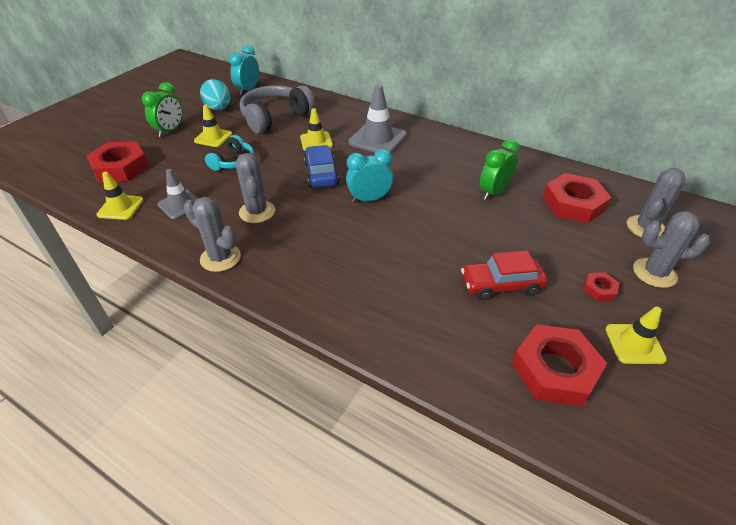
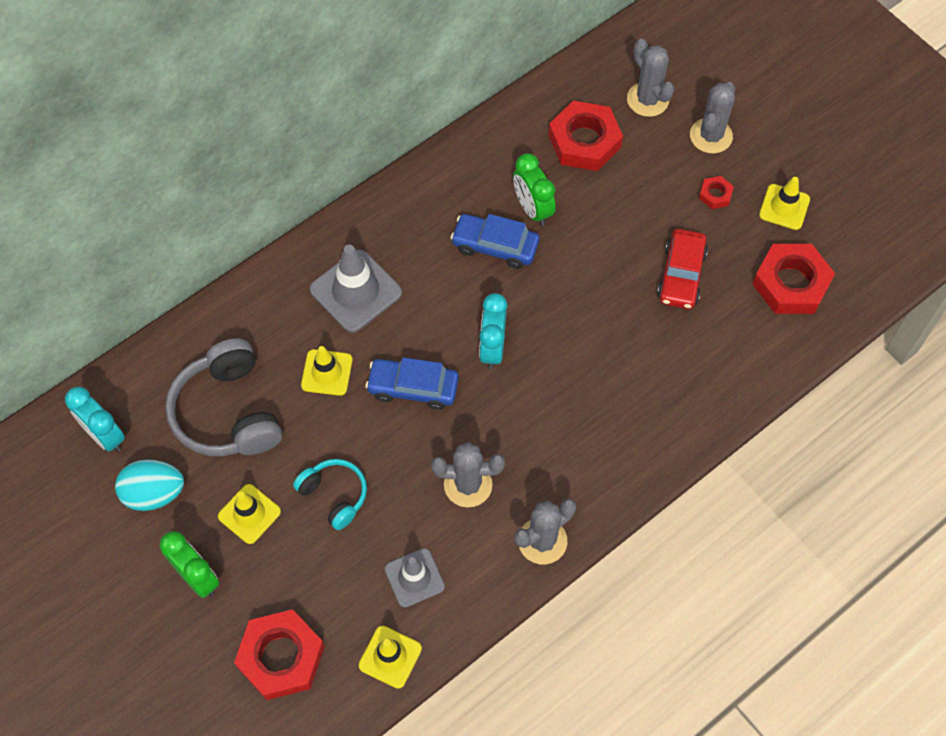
camera: 70 degrees left, 20 degrees up
(450, 183) = (495, 246): none -> blue car

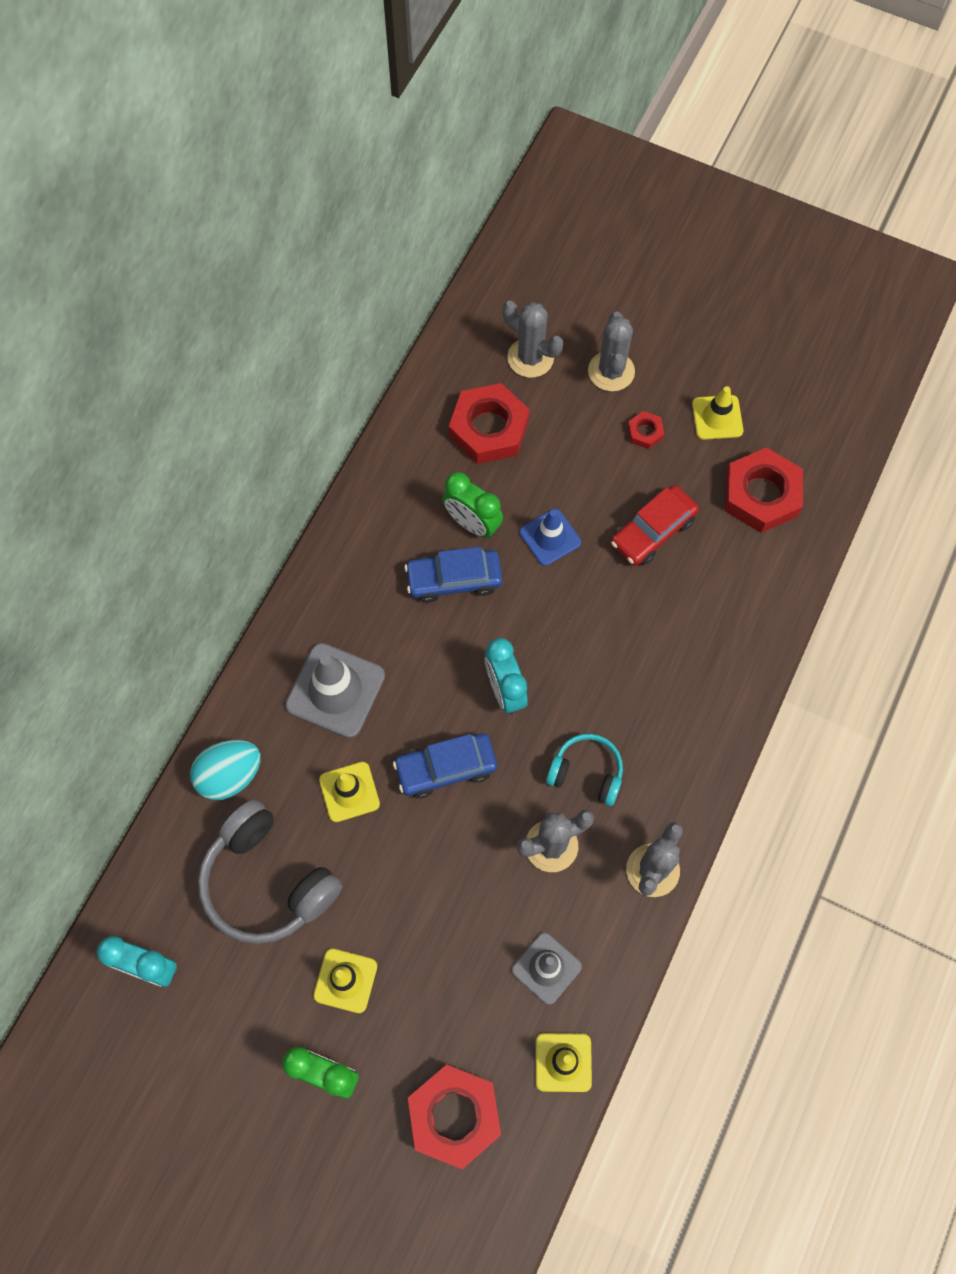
camera: 25 degrees left, 5 degrees up
(154, 493) = (234, 1005): turquoise egg -> turquoise egg (230, 775)
(334, 495) = (423, 919): turquoise headphones -> turquoise headphones (586, 773)
(591, 245) = (550, 537): none -> blue traffic cone
(681, 275) = (653, 531): red car -> red car turned 60 degrees clockwise

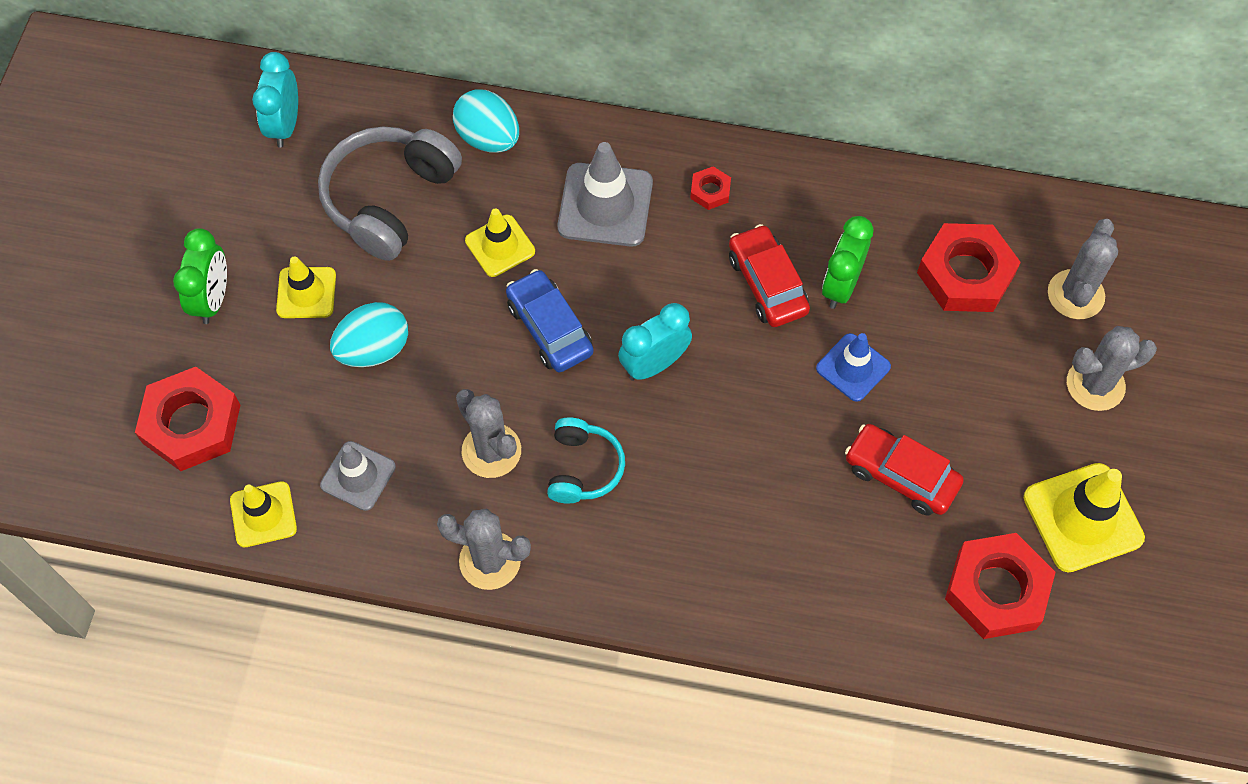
camera: 75 degrees right, 5 degrees down
(423, 928) = (374, 349): none -> turquoise egg
(454, 580) = (767, 284): blue car -> red car
(645, 432) = (1028, 440): red nut -> red nut (710, 191)
(717, 417) = (1083, 517): yellow traffic cone -> yellow traffic cone, size x1.59

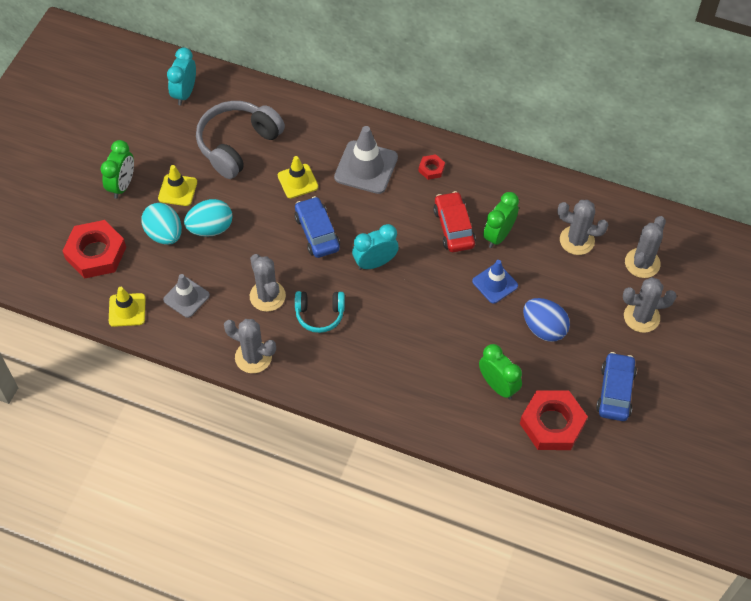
camera: 10 degrees right, 5 degrees down
(488, 138) = (304, 118): turquoise egg -> turquoise egg (164, 234)
(583, 468) = (319, 314): turquoise headphones -> turquoise headphones turned 75 degrees clockwise
(896, 540) = (498, 386): none -> green clock
(901, 475) = (509, 349): red car -> none
(947, 430) = (544, 328): none -> blue egg
(965, 273) = (577, 240): red nut -> grey cactus
(1083, 517) = (615, 391): yellow traffic cone -> blue car

